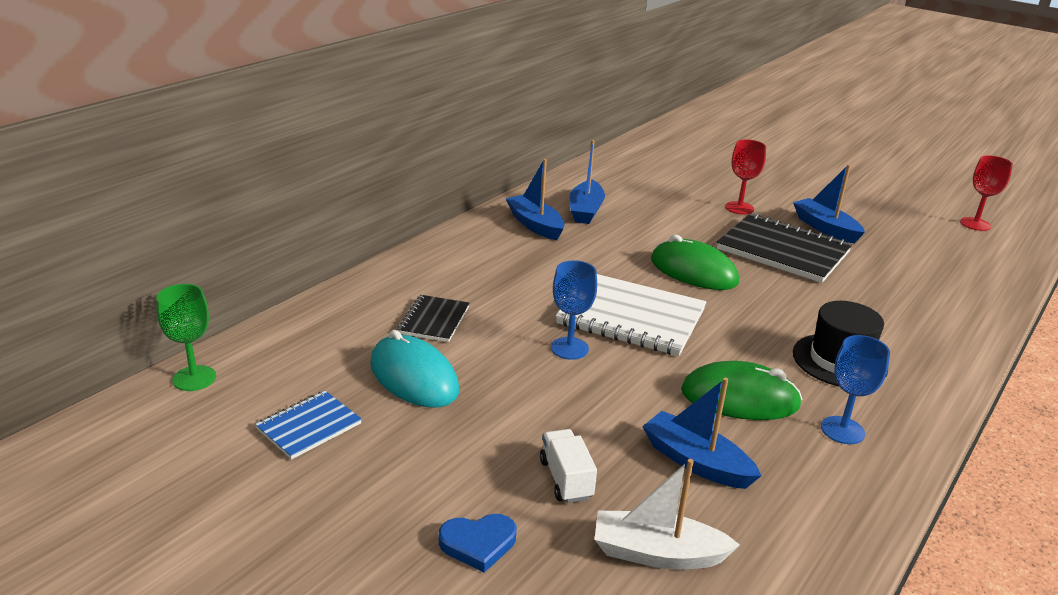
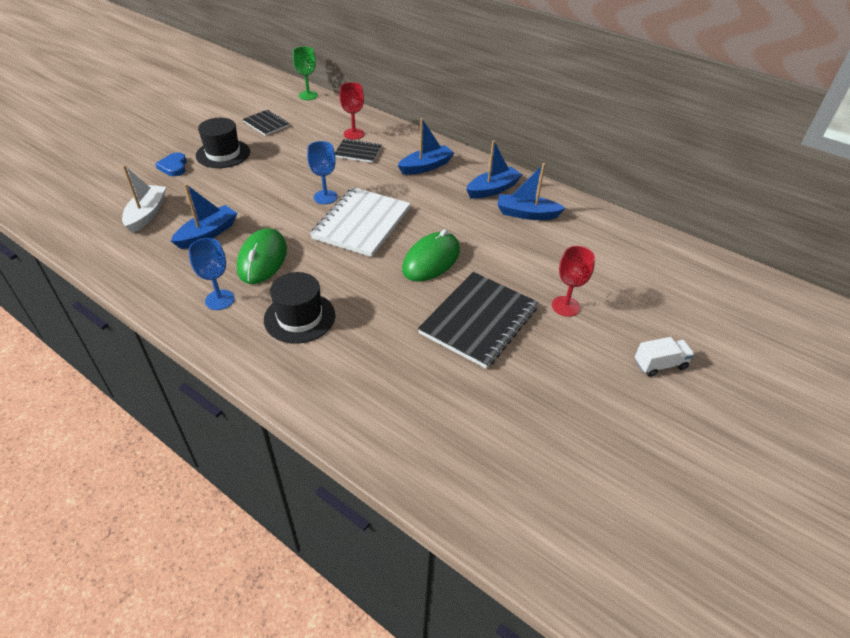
camera: 90 degrees right, 15 degrees up
(309, 426) = (266, 124): blue notebook -> black notebook
(414, 377) = (301, 148): turquoise mouse -> none
(427, 475) = (223, 154): none -> black hat
(566, 479) = (208, 191): white truck -> white truck (660, 364)
(825, 228) = (537, 363): blue boat -> blue boat (426, 166)
(975, 224) = (597, 525): red goblet -> red goblet (354, 134)

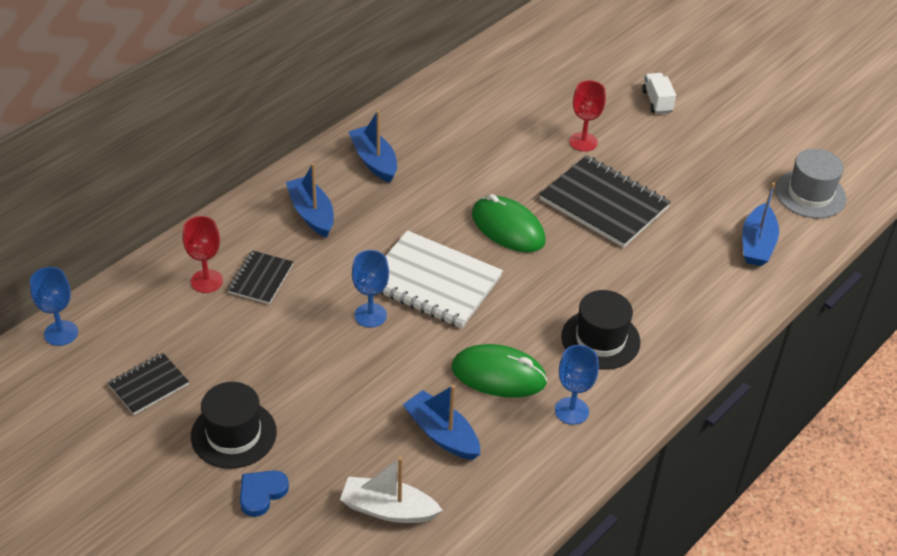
camera: 85 degrees left, 0 degrees up
(174, 167) = (261, 493): blue heart -> blue heart turned 135 degrees clockwise
(308, 95) = (61, 333): green goblet -> blue goblet
(526, 214) = (428, 142): blue boat -> blue boat (757, 244)
(549, 513) = (810, 194): none -> grey hat

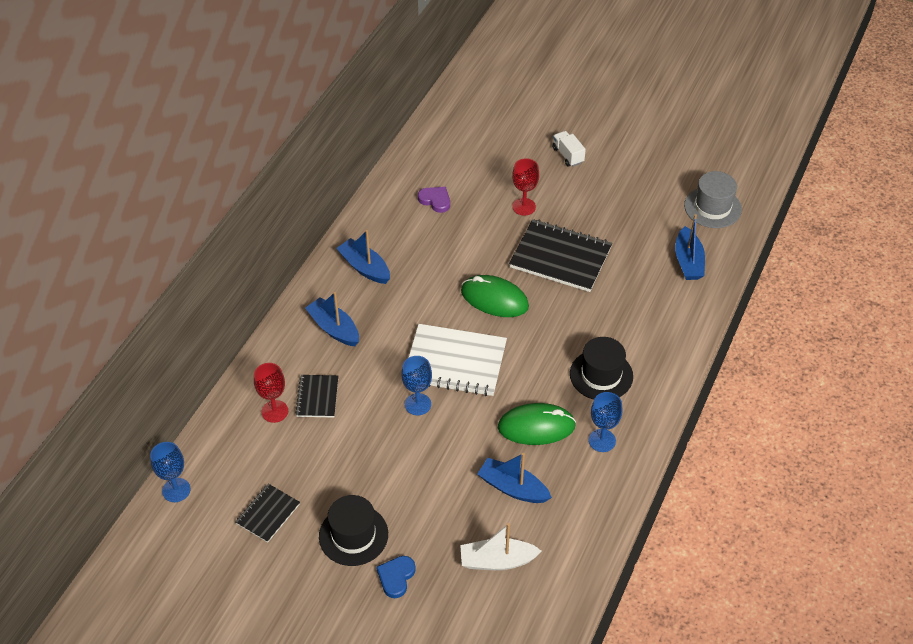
camera: 15 degrees left, 5 degrees up
(484, 113) = (435, 200): none -> purple heart

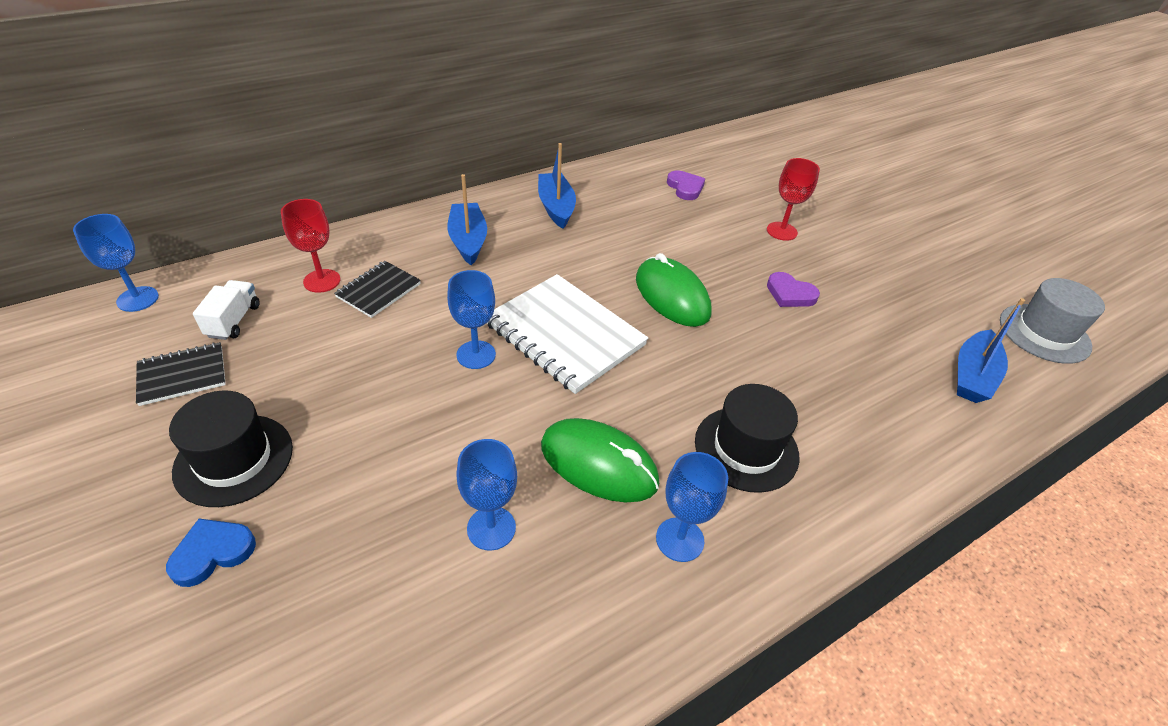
camera: 30 degrees right, 5 degrees down
(497, 561) = (363, 627): white boat -> none
(513, 488) = (491, 528): blue boat -> blue goblet
(560, 257) = (790, 294): black notebook -> purple heart
(567, 155) = (870, 210): white truck -> white truck (233, 321)

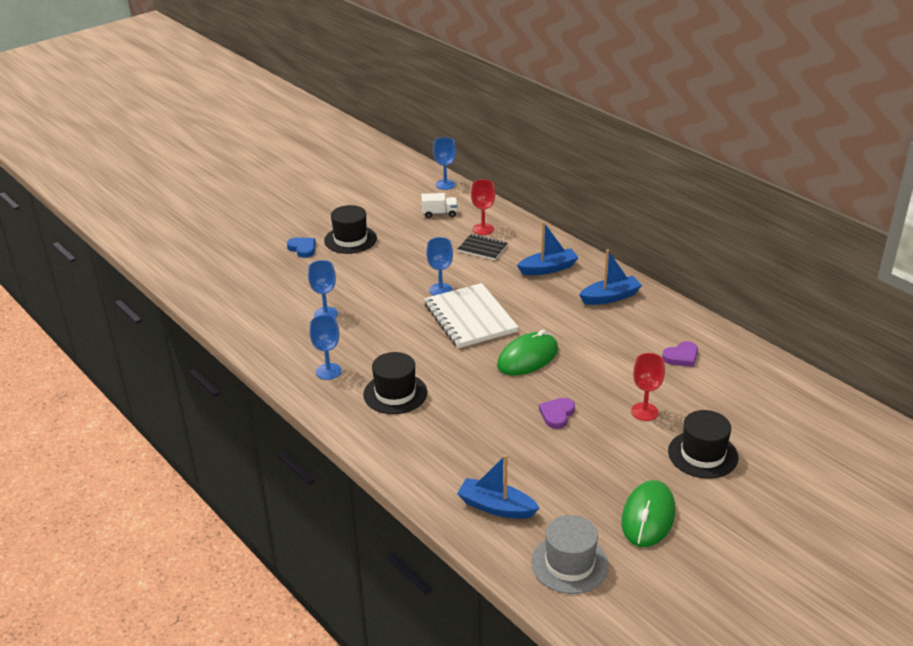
camera: 85 degrees right, 10 degrees down
(182, 375) = (397, 212): black notebook -> none
(564, 334) = (470, 318): white notebook -> white notebook turned 60 degrees counterclockwise
(598, 464) = (371, 341): green mouse -> green mouse (648, 517)
(848, 212) = (702, 454): none -> black hat

